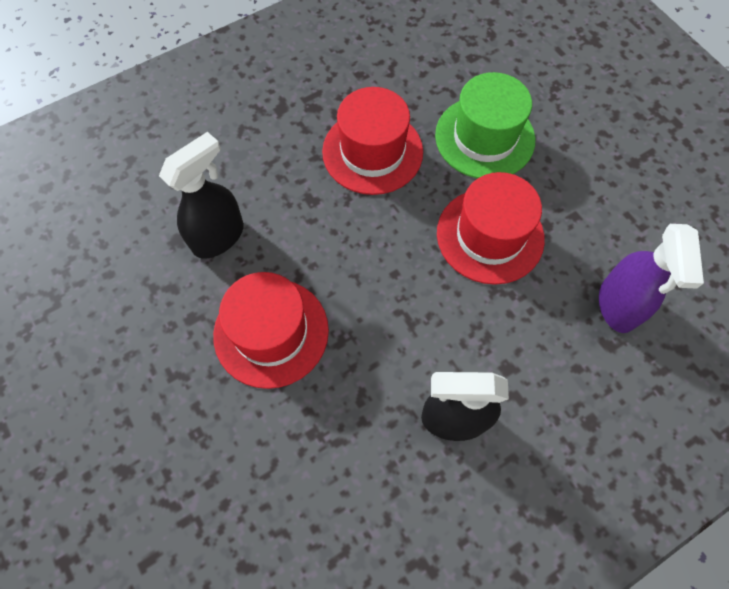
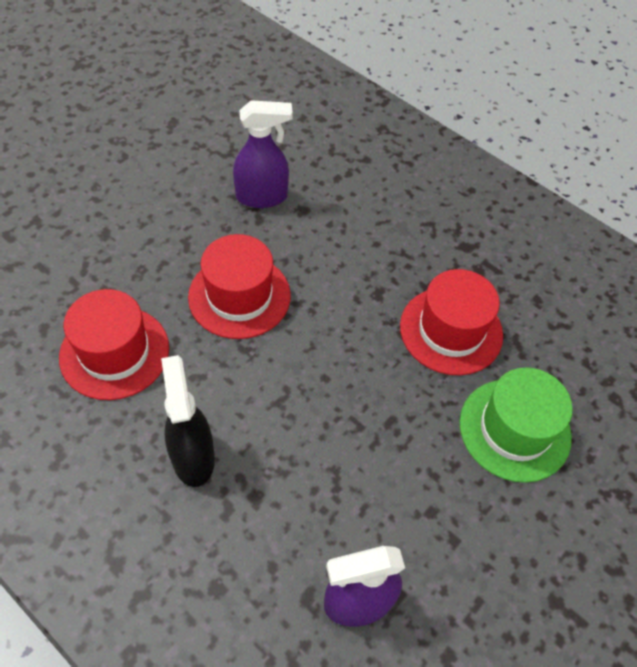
camera: 70 degrees right, 10 degrees down
(140, 277) = (262, 197): none -> purple spray bottle
(219, 236) = (316, 237): black spray bottle -> none
(490, 235) = (396, 455): red hat -> red hat (114, 352)

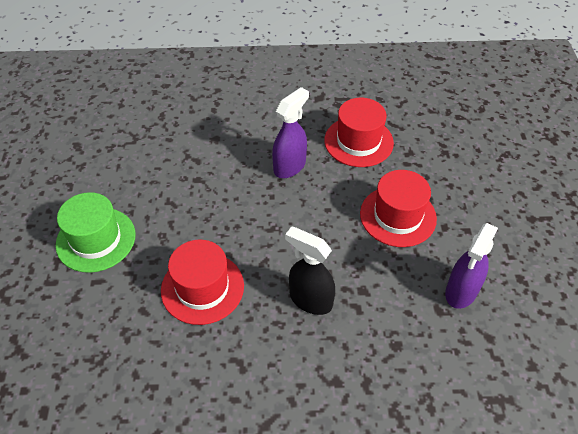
camera: 40 degrees left, 5 degrees down
(239, 296) = (235, 206): red hat -> red hat (398, 216)
(262, 197) = (184, 148): purple spray bottle -> purple spray bottle (290, 166)
(514, 429) = (436, 163): green hat -> green hat (96, 239)

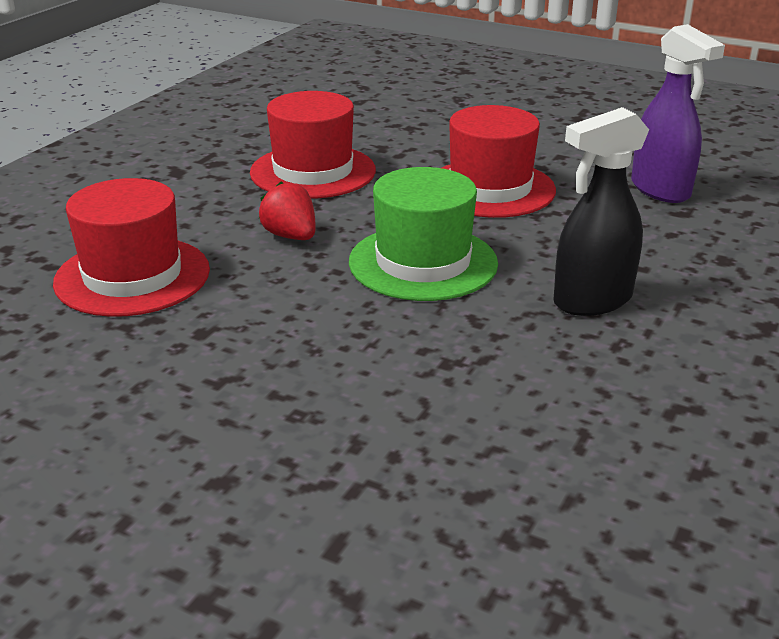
camera: 60 degrees left, 20 degrees down
(96, 239) = (207, 514): green hat -> green hat (423, 262)
(202, 288) = (478, 401): red hat -> red hat (132, 276)
(290, 166) = (291, 236): purple spray bottle -> red strawberry

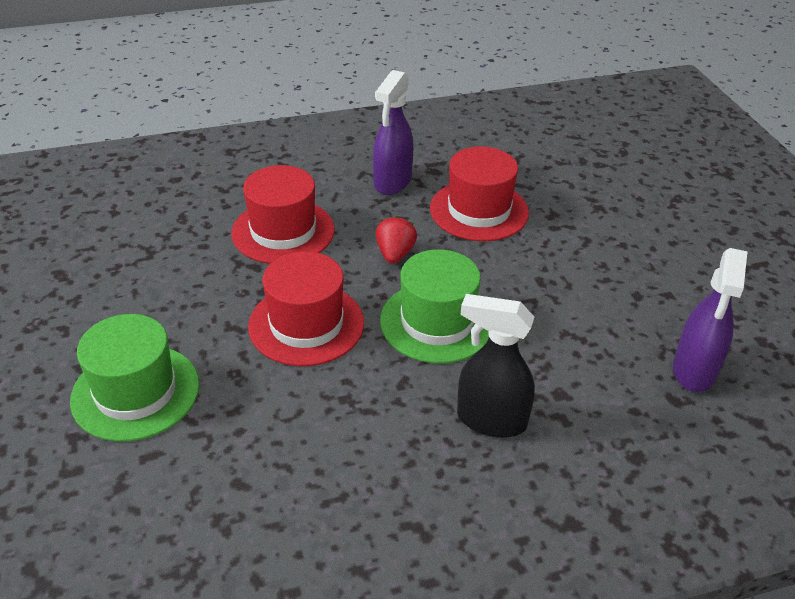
camera: 45 degrees right, 10 degrees up
(187, 187) = (392, 182): none -> purple spray bottle
(207, 505) = (135, 392): none -> green hat
(490, 188) = (569, 292): red hat -> red hat (306, 324)

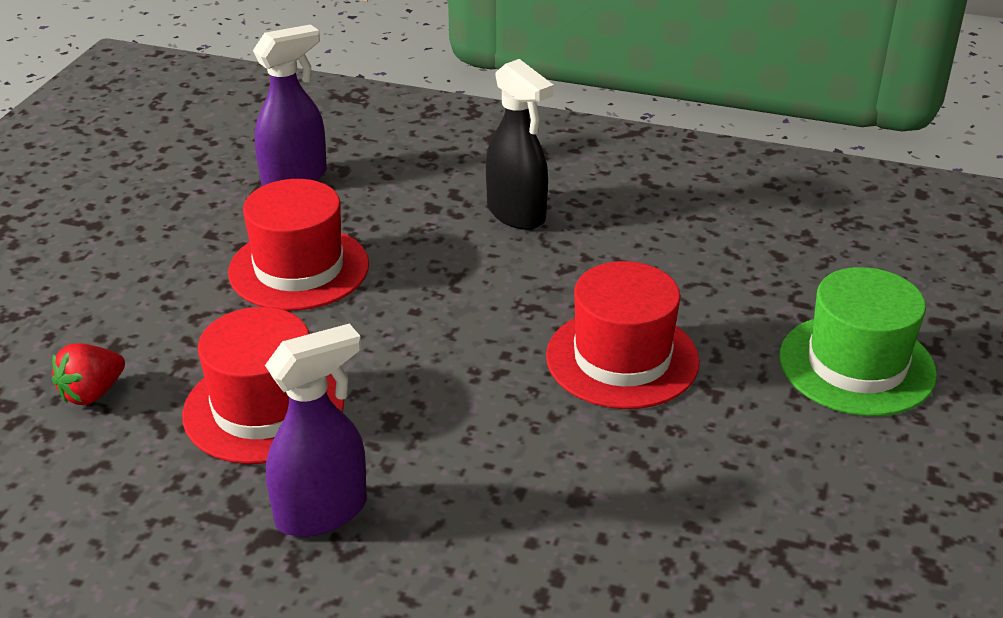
camera: 145 degrees left, 5 degrees down
(283, 231) = (560, 497): red hat -> red hat (299, 268)
(395, 254) = (440, 397): red strawberry -> red strawberry (92, 393)
(437, 322) = (475, 303): green hat -> none

